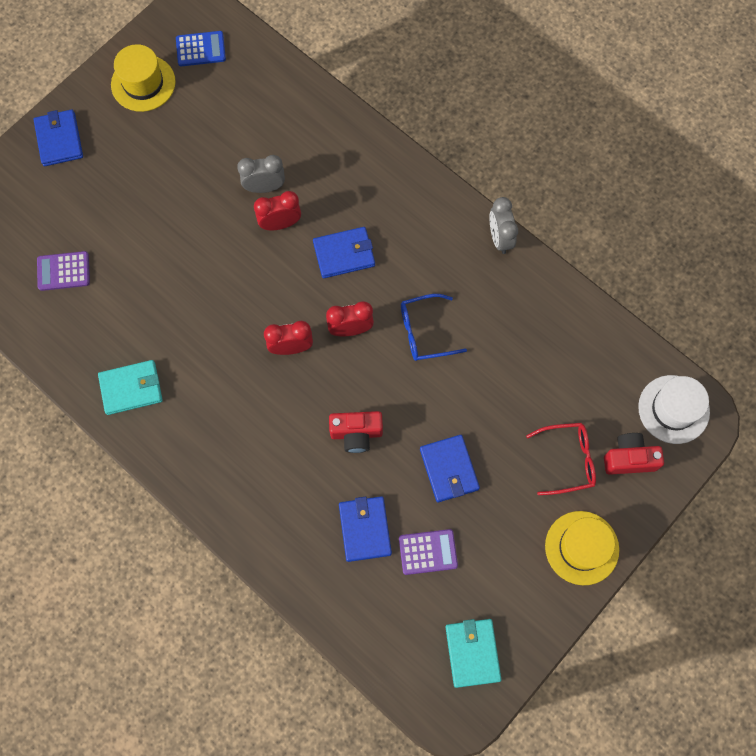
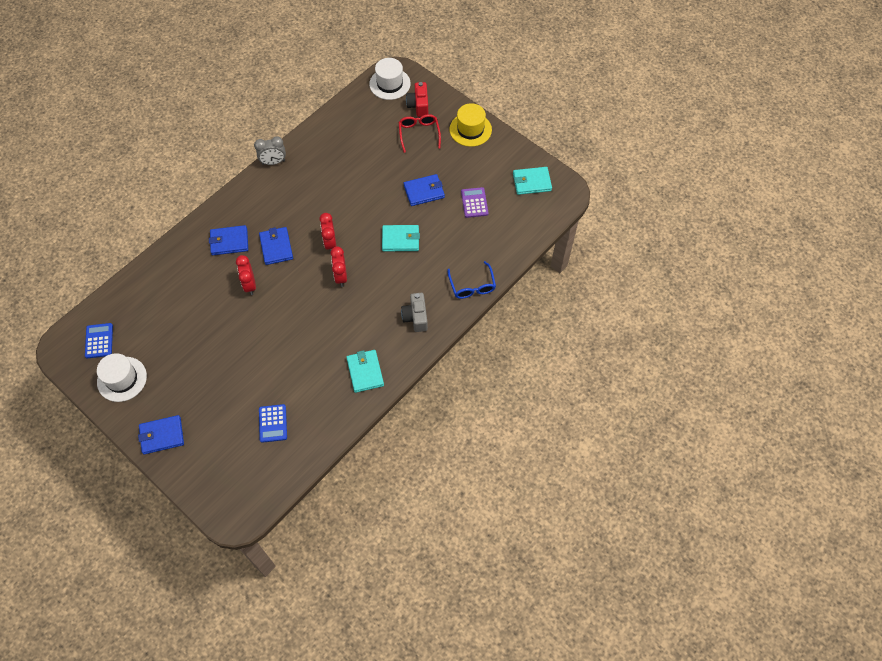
camera: 90 degrees left, 10 degrees down
(63, 271) = (273, 423): purple calculator -> blue calculator
(143, 83) = (122, 379): yellow hat -> white hat
(217, 459) = (415, 317): none -> grey camera
(264, 187) = (220, 295): grey clock -> none
(356, 433) = (400, 239): red camera -> turquoise wallet
(365, 529) = (461, 235): blue wallet -> blue wallet (229, 241)
(424, 332) = (334, 203): blue glasses -> blue glasses (472, 286)

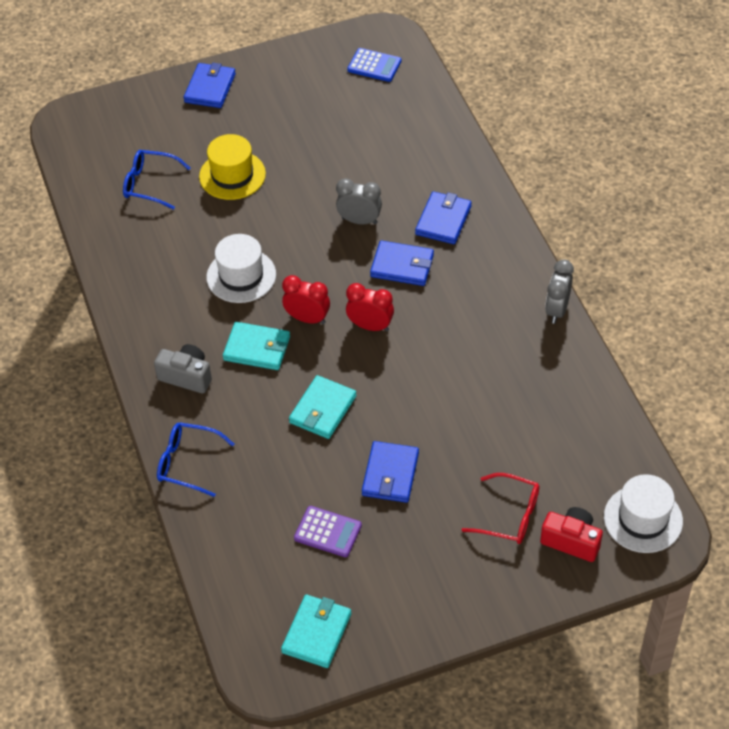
camera: 120 degrees right, 10 degrees down
(122, 379) = (308, 73): white hat -> white hat (241, 276)
(250, 285) = (359, 221): red clock -> grey clock
(273, 423) = (150, 184): blue calculator -> blue glasses
(365, 372) = (148, 293): turquoise wallet -> turquoise wallet (257, 348)
(470, 129) = (477, 594): yellow hat -> yellow hat (232, 175)

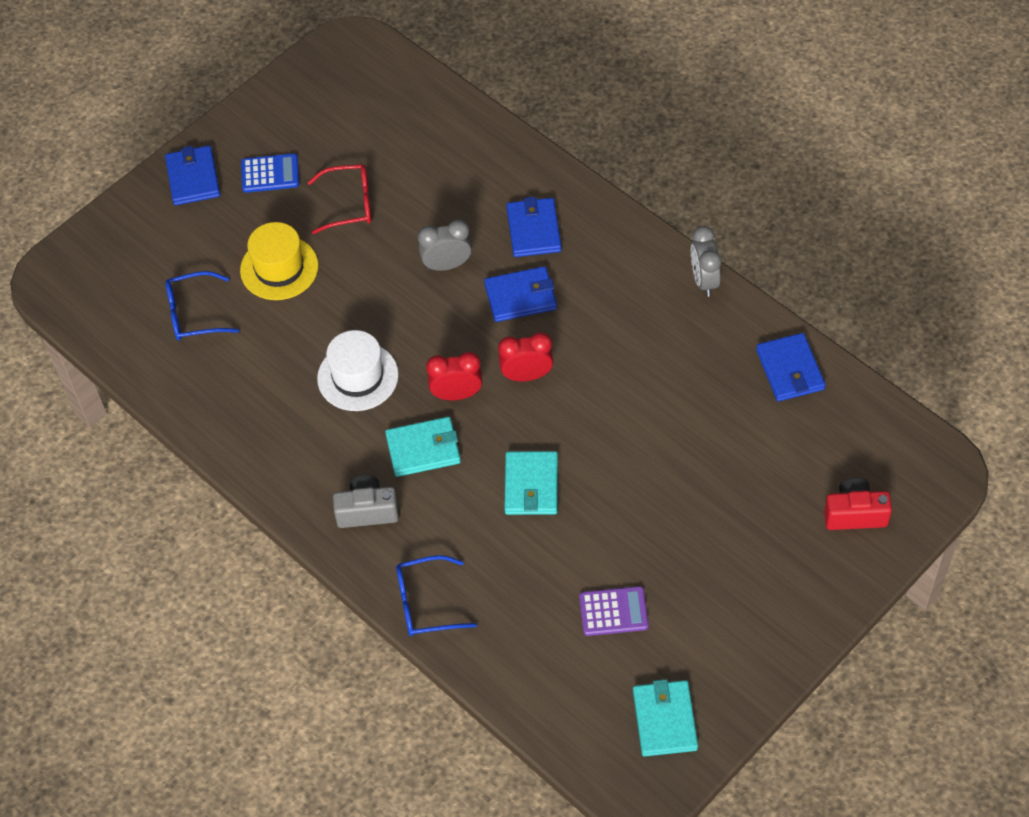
camera: 25 degrees left, 5 degrees up
(374, 65) = (358, 84): blue calculator -> blue calculator (270, 174)
(390, 474) = (640, 524): blue wallet -> blue wallet (790, 370)
(509, 516) = (781, 515): red glasses -> red glasses (349, 204)
(643, 519) = (908, 462): white hat -> none

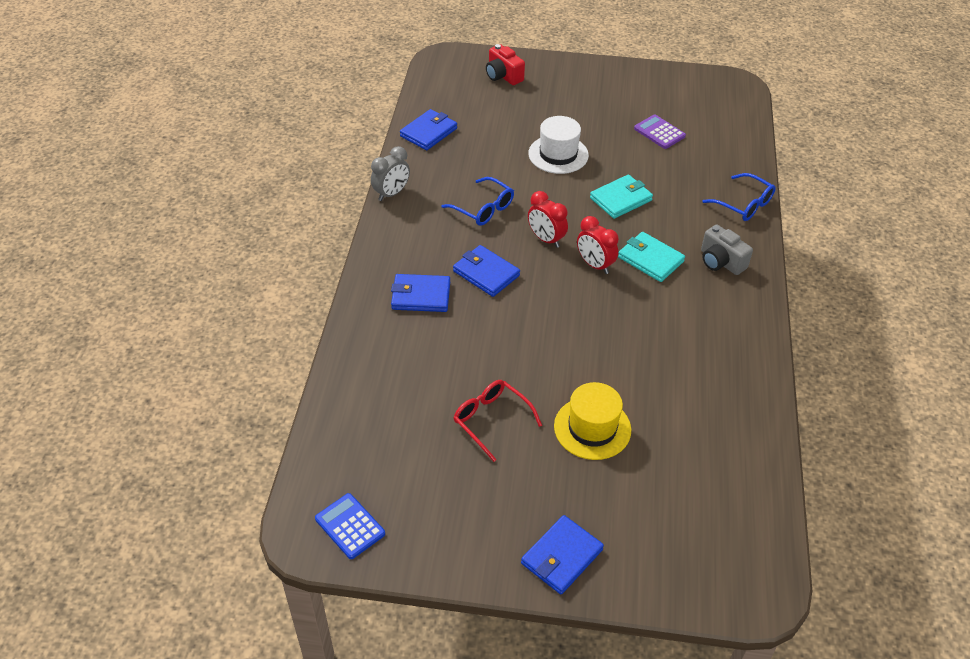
camera: 130 degrees left, 10 degrees down
(194, 314) = (686, 457): blue glasses -> blue glasses (483, 209)
(270, 174) = (507, 498): blue calculator -> blue calculator (350, 526)
(358, 376) = (634, 323): white hat -> white hat (558, 154)
(447, 265) = (495, 327): grey clock -> none
(534, 230) = (421, 296): blue wallet -> blue wallet turned 45 degrees clockwise
(665, 720) = (695, 91): turquoise wallet -> none

